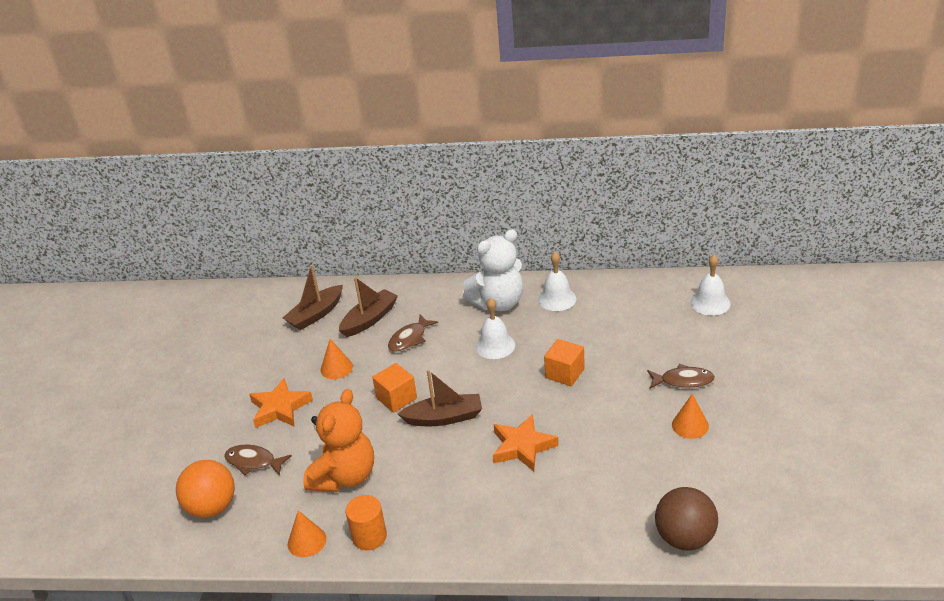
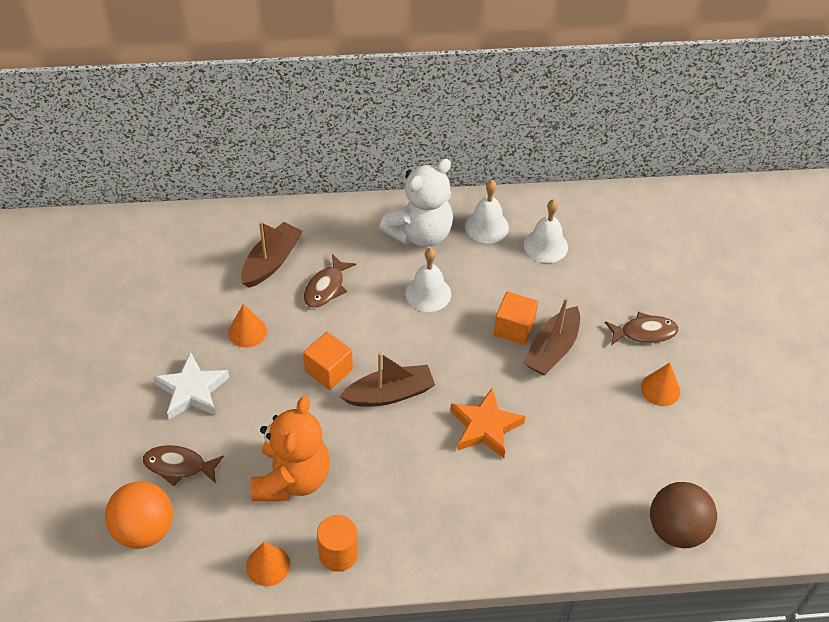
camera: 15 degrees left, 15 degrees up
(280, 408) = (192, 390): orange star -> white star
(316, 314) = (203, 256): brown boat -> brown boat (552, 349)
(710, 303) = (657, 227): white bell -> white bell (545, 245)

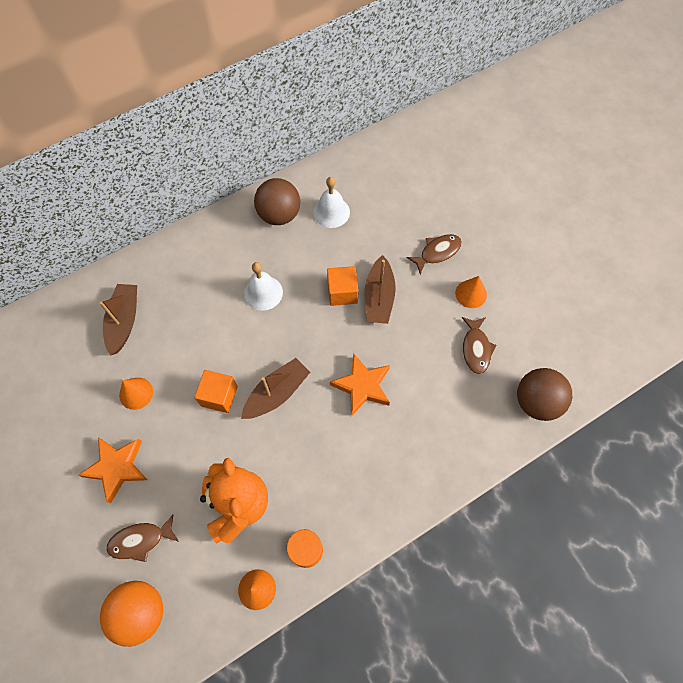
camera: 25 degrees left, 15 degrees up
(192, 390) = (117, 468): white star -> orange star
(326, 287) = (180, 324): brown fish -> brown fish (476, 348)
(420, 234) = (231, 244): white teddy bear -> none
(486, 226) = (279, 215): white bell -> brown ball

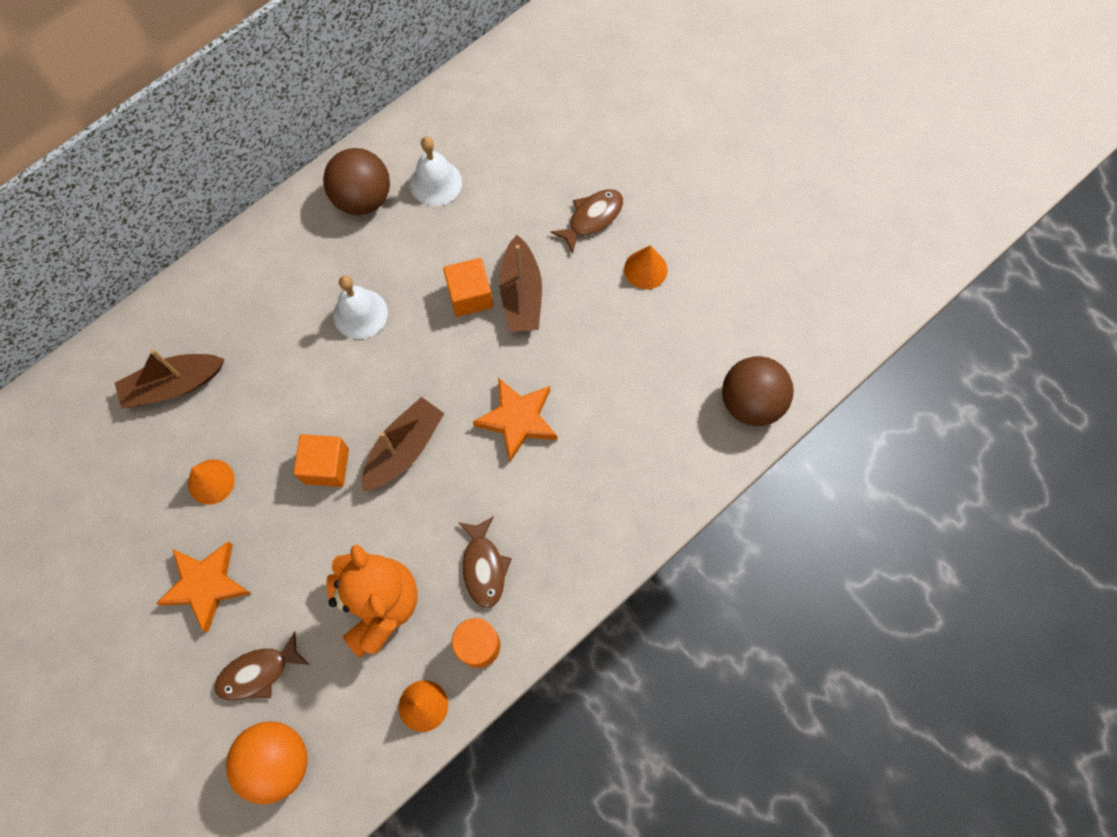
camera: 10 degrees left, 5 degrees up
(124, 321) = (173, 385): brown boat -> brown boat turned 105 degrees counterclockwise
(476, 348) = (662, 344): brown fish -> brown fish (484, 567)

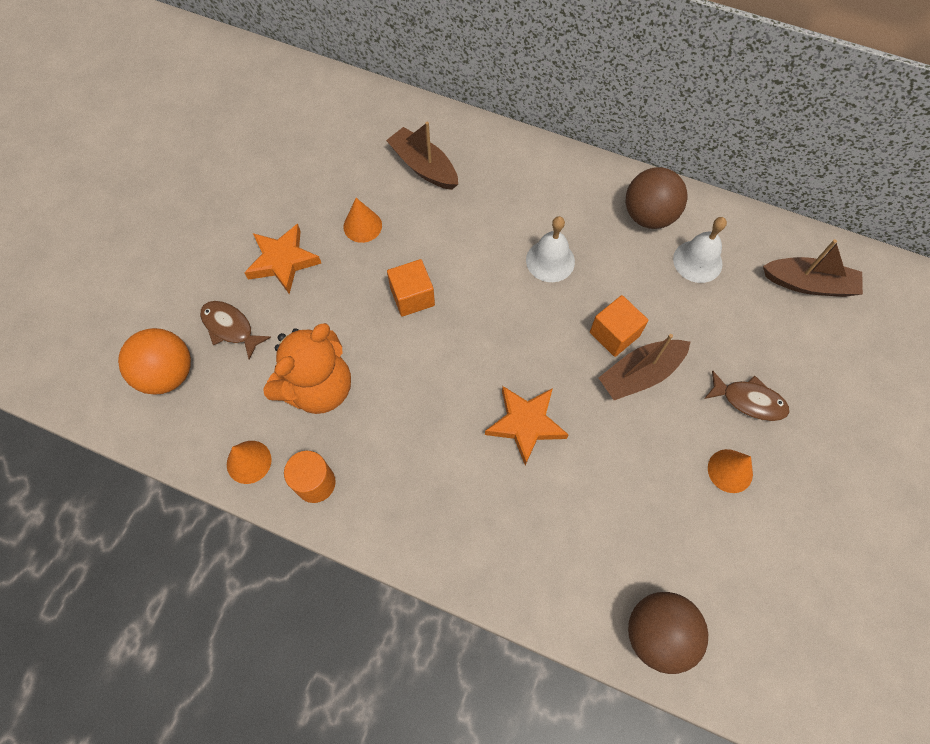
camera: 65 degrees right, 5 degrees down
(404, 449) = (454, 346): brown boat -> brown boat (809, 284)
(484, 567) = (384, 456): brown fish -> none

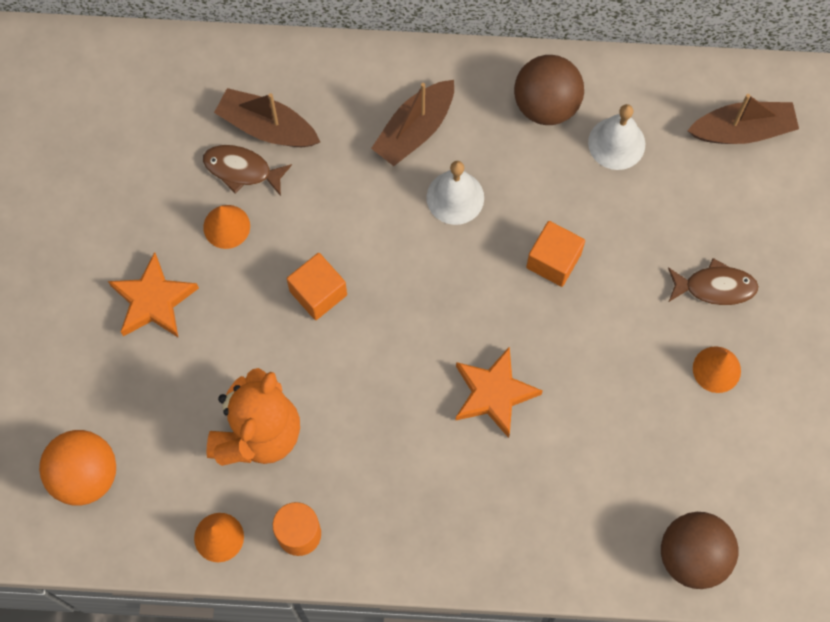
camera: 20 degrees left, 5 degrees up
(230, 328) = (130, 399): brown fish -> brown fish (242, 170)
(640, 374) = (595, 297): brown boat -> brown boat (415, 130)

